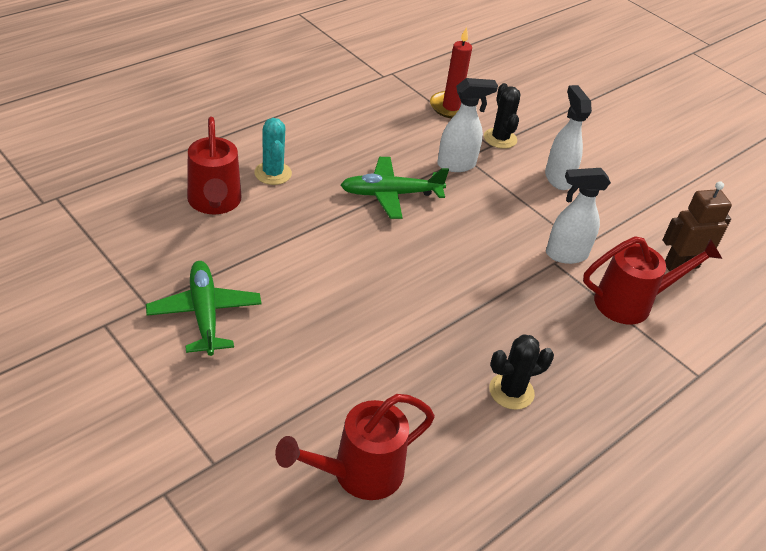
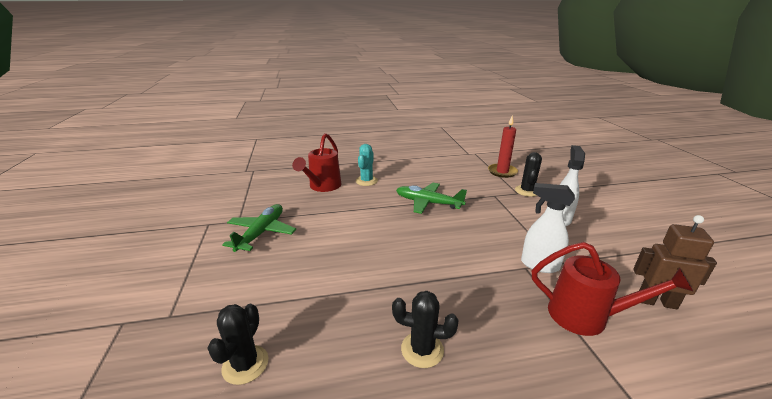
camera: 35 degrees right, 15 degrees down
(358, 474) = (245, 364): red watering can -> black cactus
(457, 165) = (485, 198): white spray bottle -> none

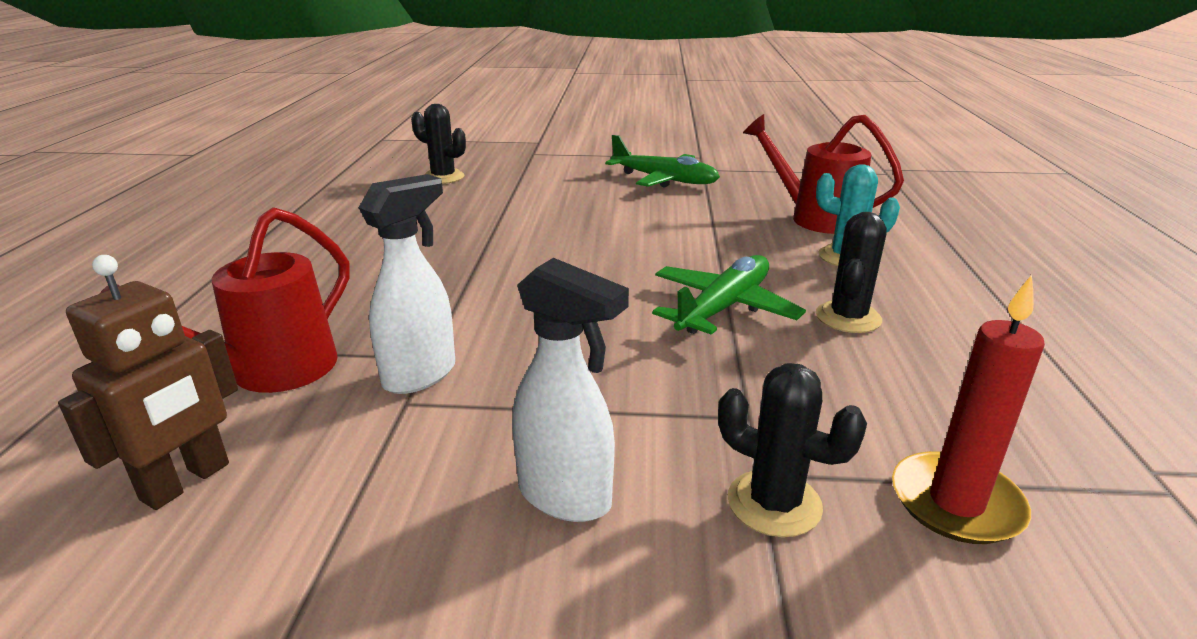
camera: 105 degrees right, 0 degrees up
(422, 349) = (370, 243): black cactus -> black cactus (848, 317)

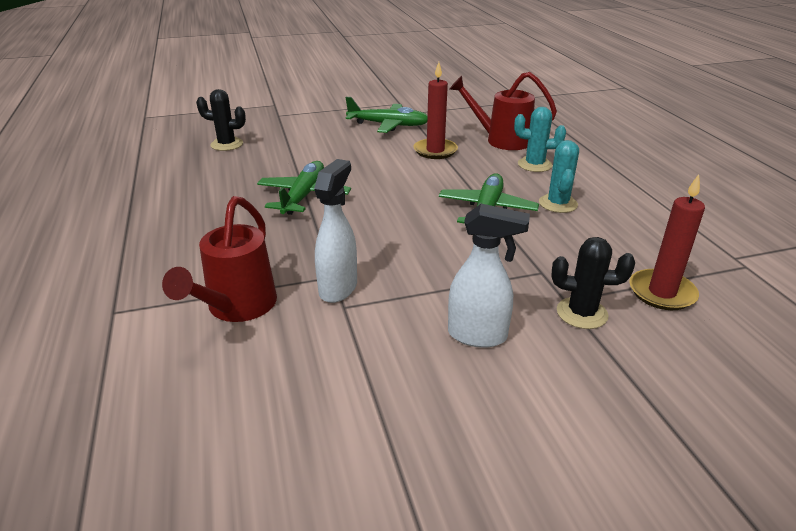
camera: 20 degrees left, 5 degrees up
(186, 482) = (251, 383): brown robot -> none
(481, 248) = (303, 196): none -> green plane
(705, 219) = (435, 151): none -> red candle
(848, 317) = (558, 204): black cactus -> turquoise cactus

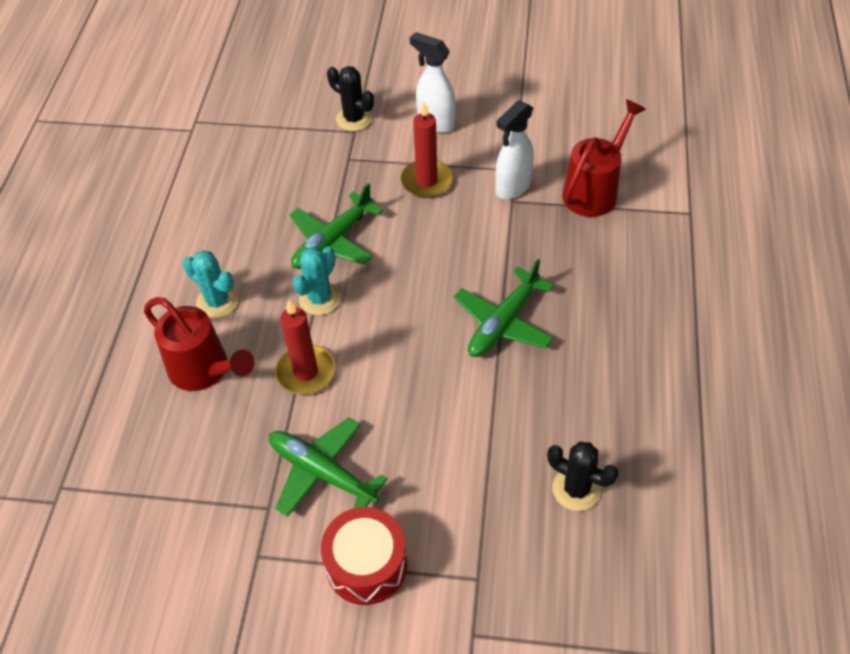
camera: 155 degrees left, 20 degrees up
(341, 109) = (366, 565): none -> red drum
(558, 204) = (259, 230): turquoise cactus -> turquoise cactus (320, 299)
(662, 292) = (283, 118): red candle -> red candle (426, 181)

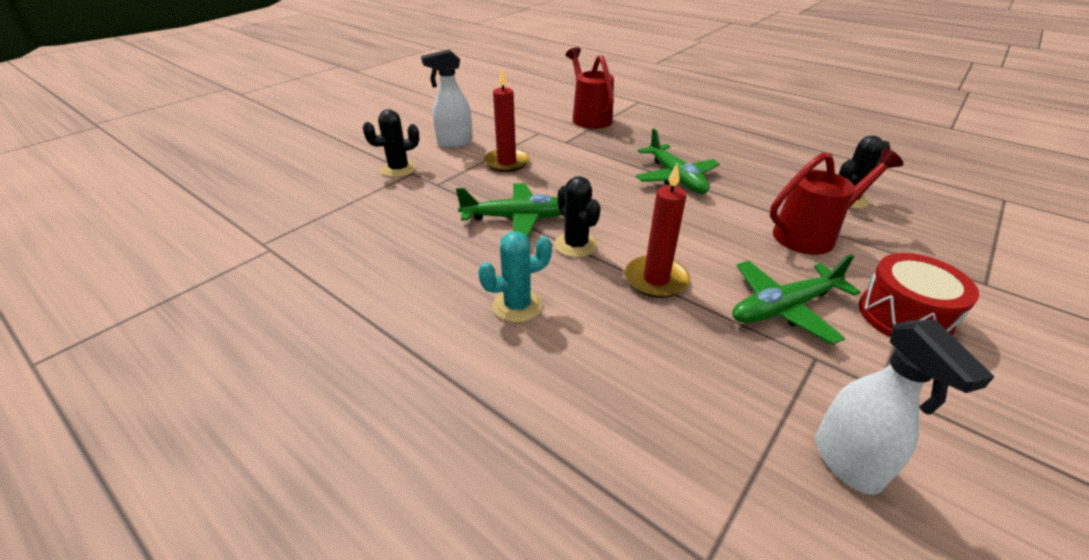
camera: 60 degrees left, 15 degrees down
(205, 371) = (603, 345): red watering can -> red watering can (812, 235)
(320, 299) = (576, 245): turquoise cactus -> black cactus
(333, 241) = (517, 218): green plane -> green plane turned 75 degrees counterclockwise
(512, 187) = (553, 138): white spray bottle -> white spray bottle (847, 463)

